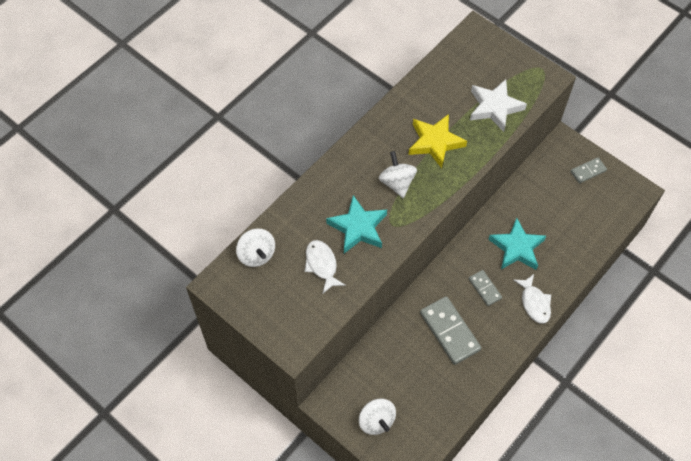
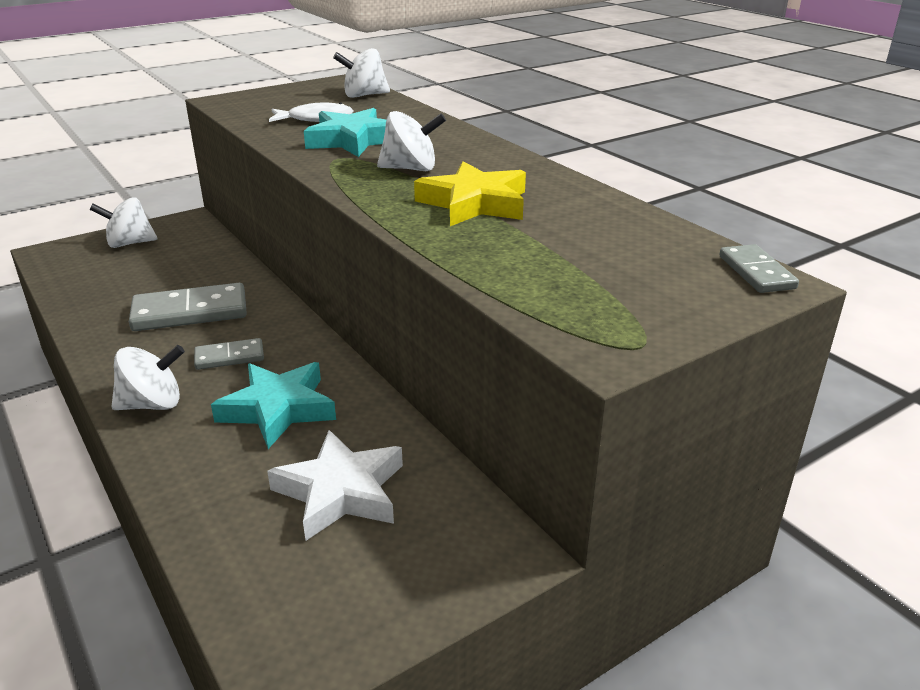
camera: 105 degrees right, 30 degrees down
(494, 107) = (534, 267): white star -> white star (340, 491)
(534, 303) = (153, 404): white fish -> white spinning top
(588, 171) = (402, 575): grey domino -> grey domino (756, 272)

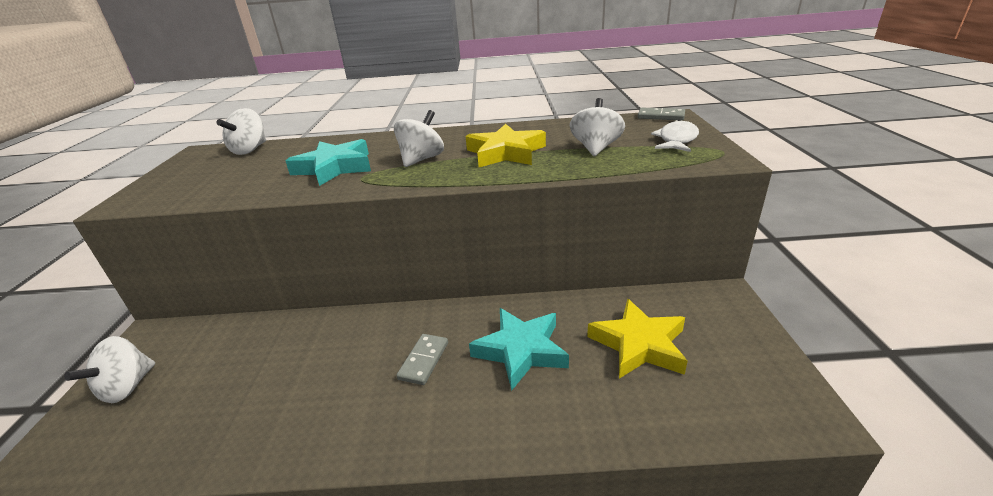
camera: 55 degrees left, 0 degrees up
(153, 404) = (453, 426): white spinning top -> white spinning top (595, 148)
(190, 312) = (324, 369): grey domino -> none
(315, 119) = (263, 173): white fish -> white fish (677, 140)
(340, 491) = (639, 345): white star -> yellow star

